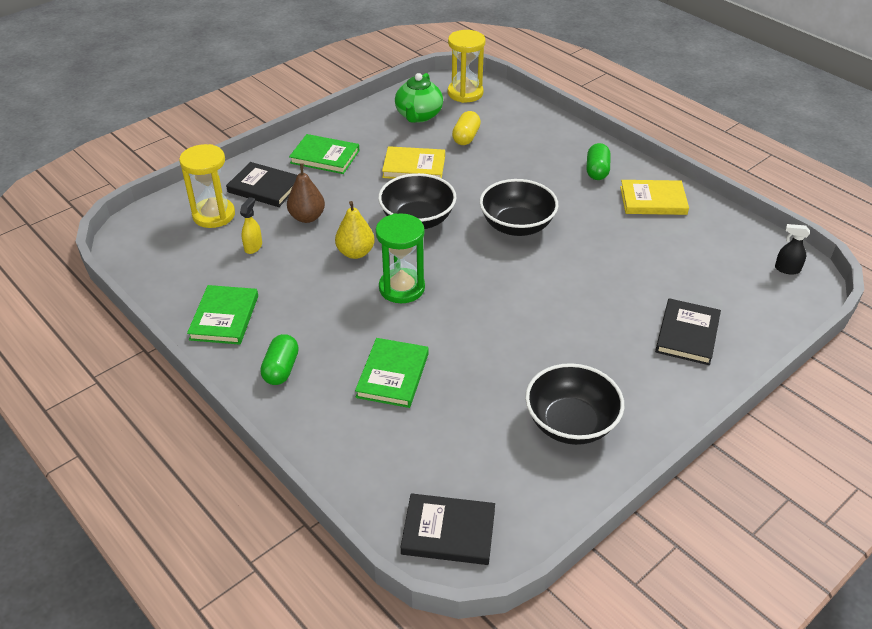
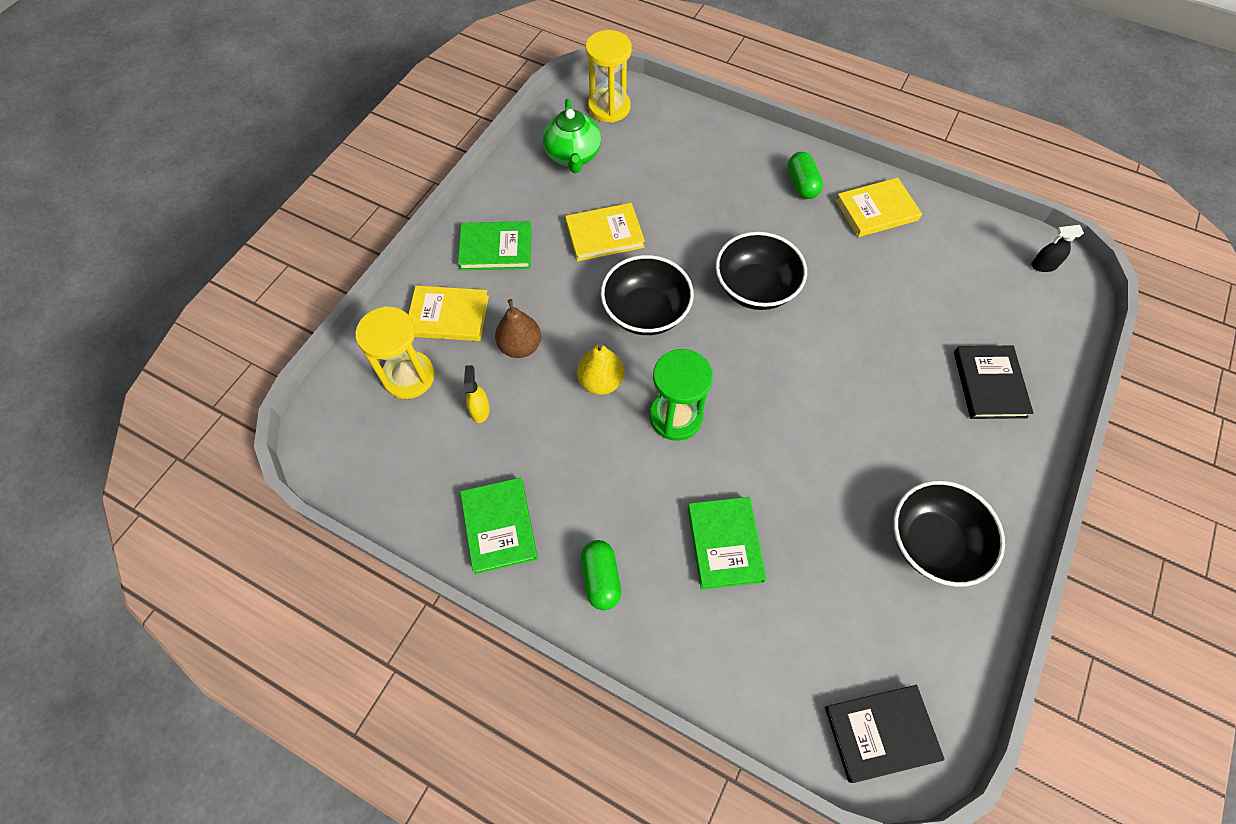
camera: 20 degrees left, 20 degrees up
(264, 187) = (448, 316): black book -> yellow book
(466, 137) = (641, 174): yellow capsule -> none

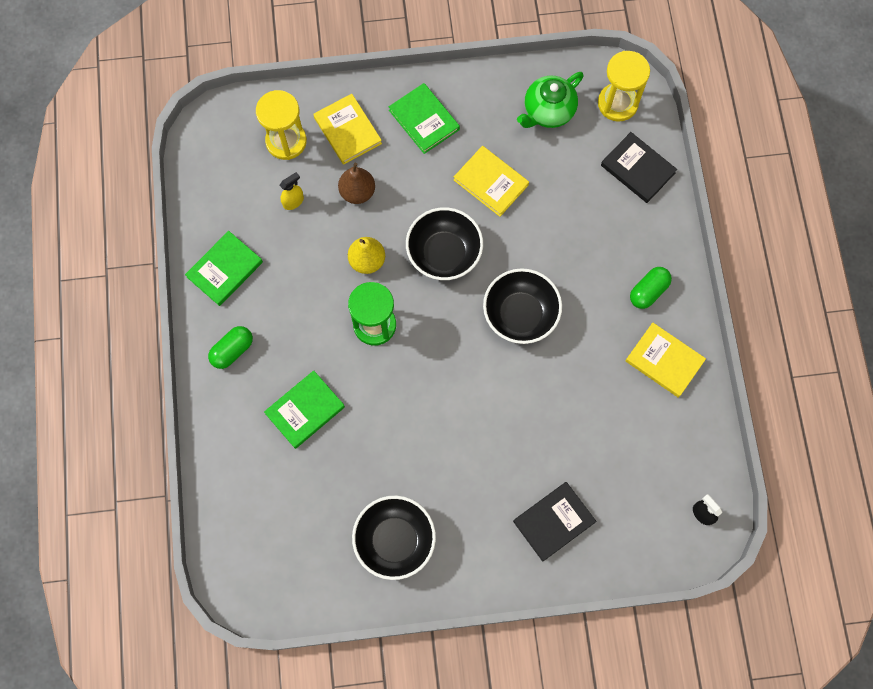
camera: 55 degrees right, 10 degrees up
(881, 733) = (246, 568): black book -> black book (638, 169)

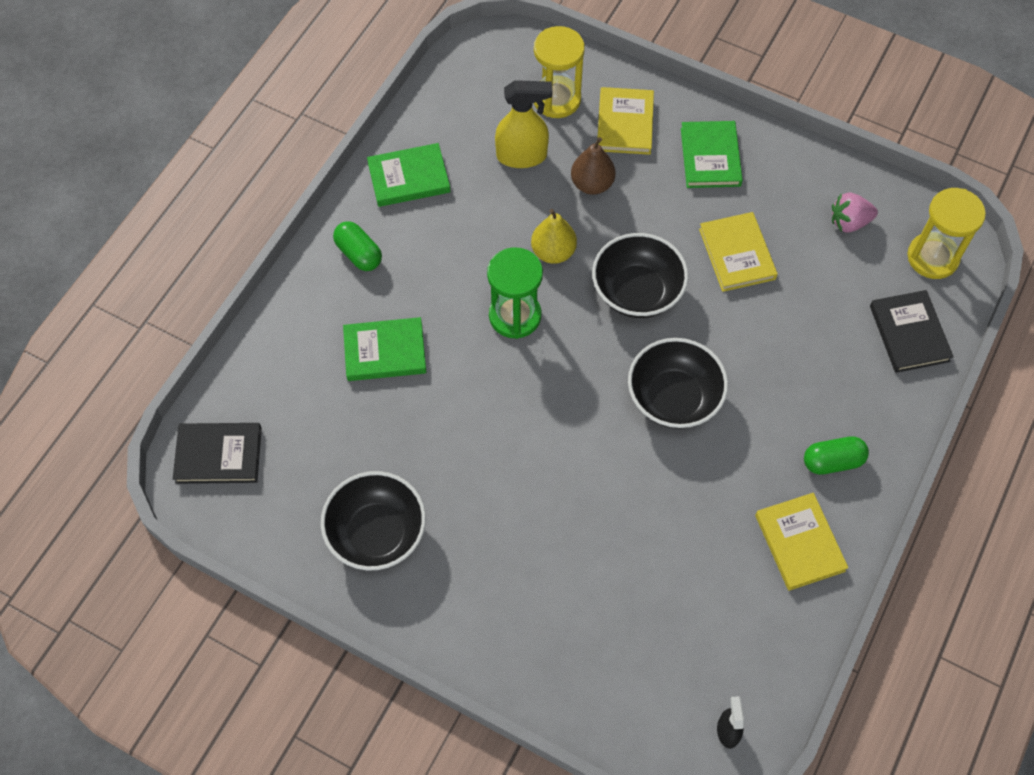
camera: 35 degrees right, 10 degrees down
(232, 350) = (359, 254): green capsule -> green capsule turned 60 degrees clockwise
(293, 201) = (522, 156): yellow spray bottle -> yellow spray bottle, size x1.83
(548, 111) = (849, 222): green teapot -> pink strawberry
(554, 522) = (555, 627): black book -> black book (218, 455)

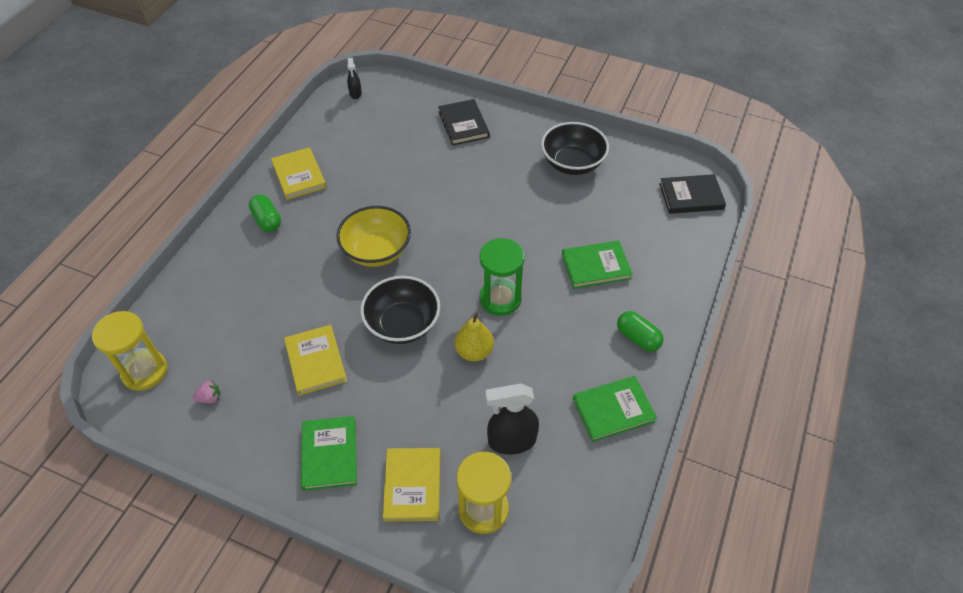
camera: 175 degrees right, 10 degrees down
(522, 156) = (511, 441): yellow spray bottle -> black spray bottle
(592, 184) = (443, 417): brown pear -> none
(673, 398) = (376, 251): black bowl -> yellow bowl
(832, 461) = (267, 220): green capsule -> green capsule turned 75 degrees clockwise
(849, 222) = (210, 398): pink strawberry -> pink strawberry, size x0.64
(909, 333) = (185, 308): black book -> black book (463, 124)

